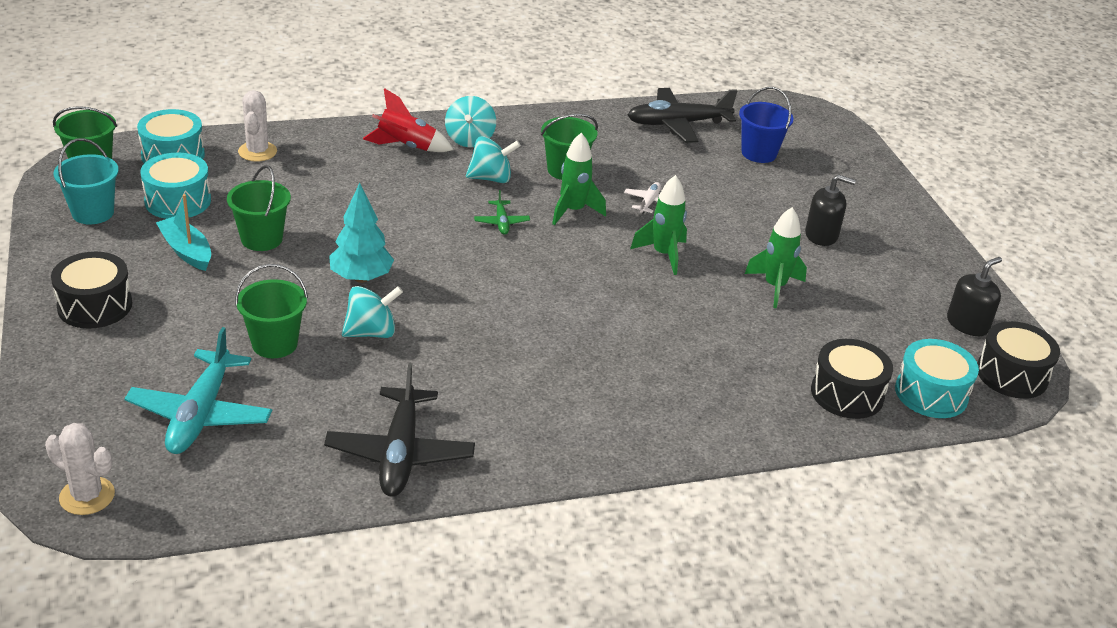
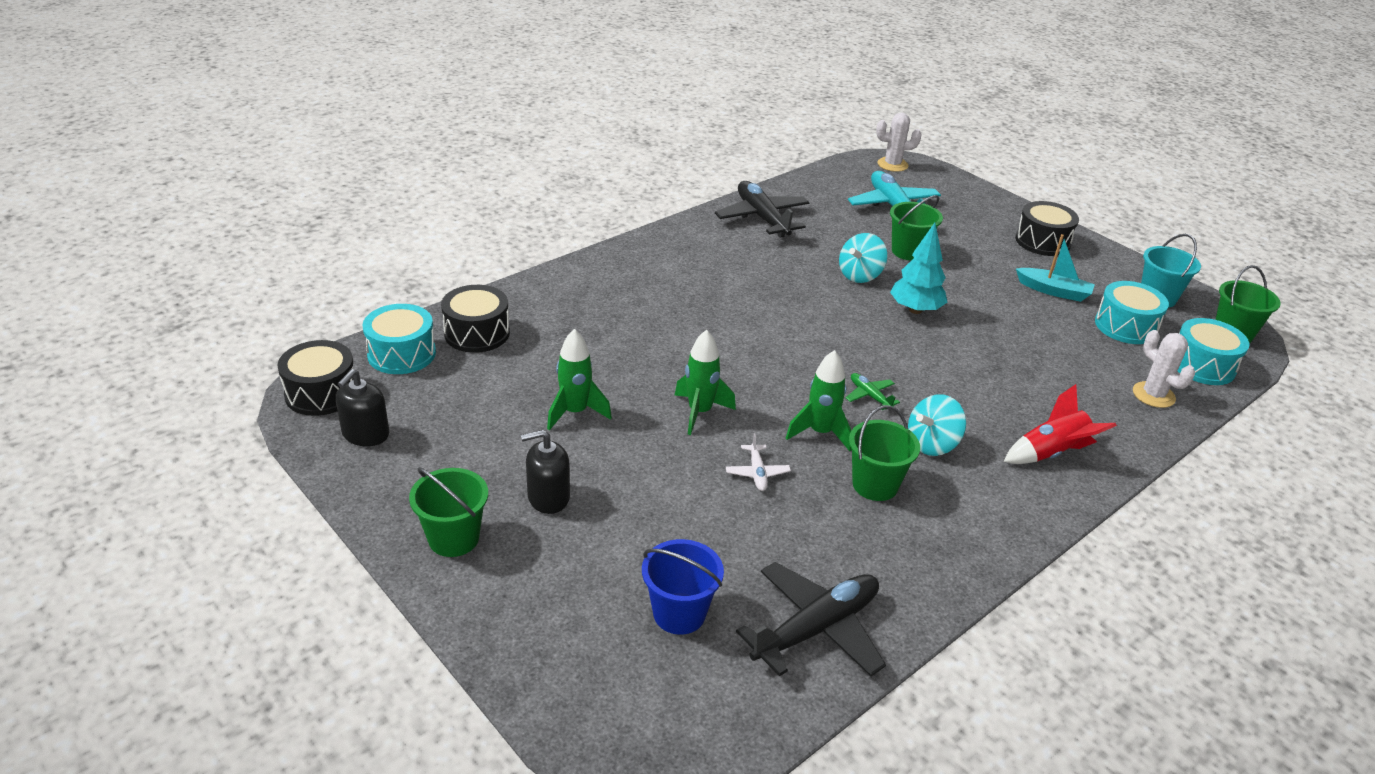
camera: 155 degrees right, 0 degrees up
(261, 239) = (1022, 316): green bucket -> green bucket (454, 538)
(469, 139) = (1009, 490): turquoise spinning top -> none

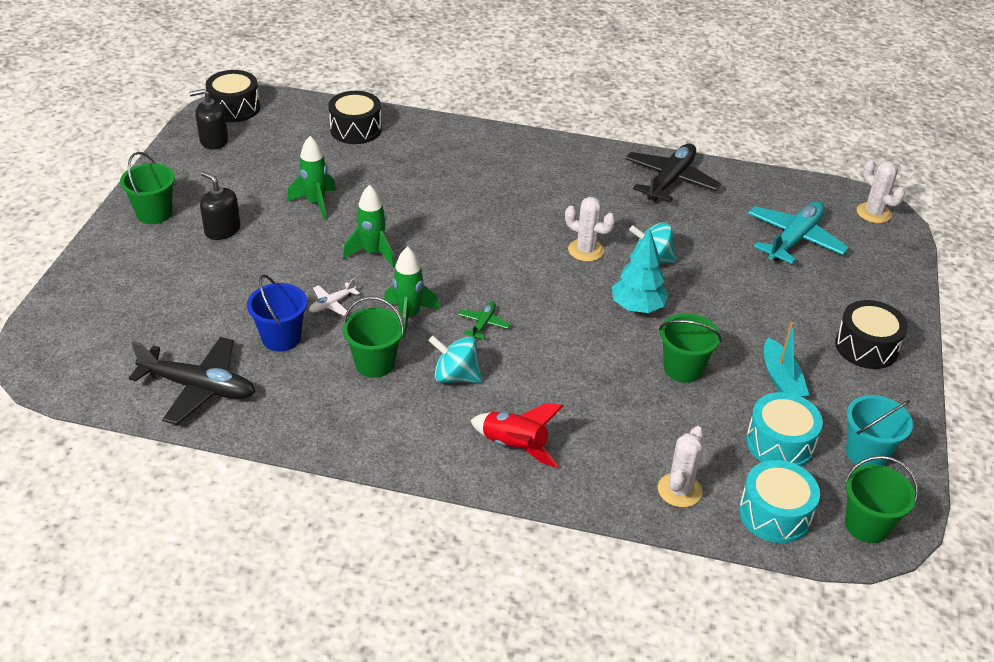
camera: 55 degrees right, 5 degrees up
(401, 354) = (302, 114): turquoise drum -> none
(679, 613) = (164, 324): blue bucket -> blue bucket (281, 338)
(816, 298) = (586, 250): none -> white cactus
(908, 251) = (728, 273): green bucket -> green bucket (683, 368)

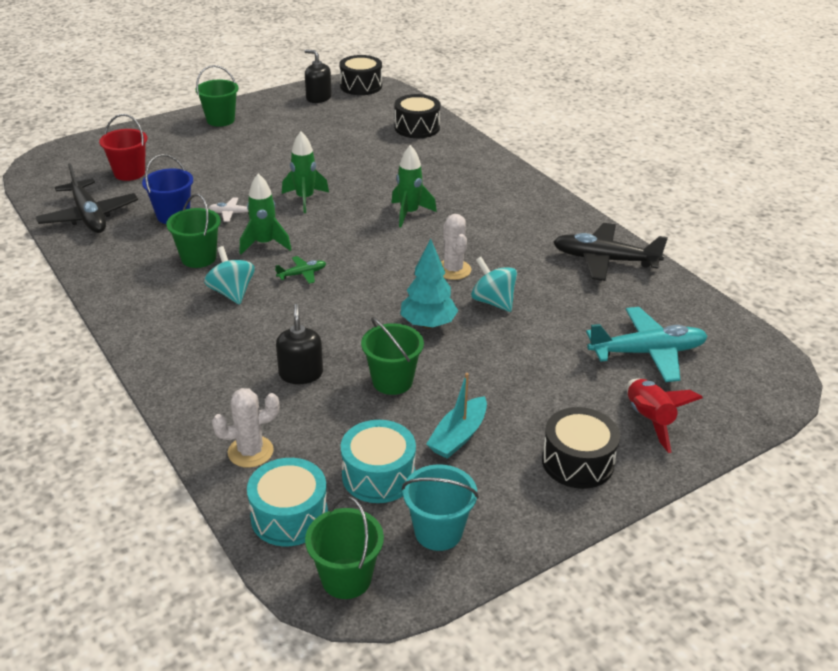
camera: 45 degrees right, 5 degrees down
(159, 320) = (129, 173): none -> red bucket
(222, 230) = (241, 145): black soap dispenser -> black soap dispenser (301, 374)
(315, 203) = (319, 156): green rocket -> green rocket (409, 213)
(515, 447) = (194, 353): red rocket -> red rocket (649, 420)
(670, 180) = (604, 260): black plane -> black plane turned 150 degrees counterclockwise
(873, 213) = (767, 375): white cactus -> none

